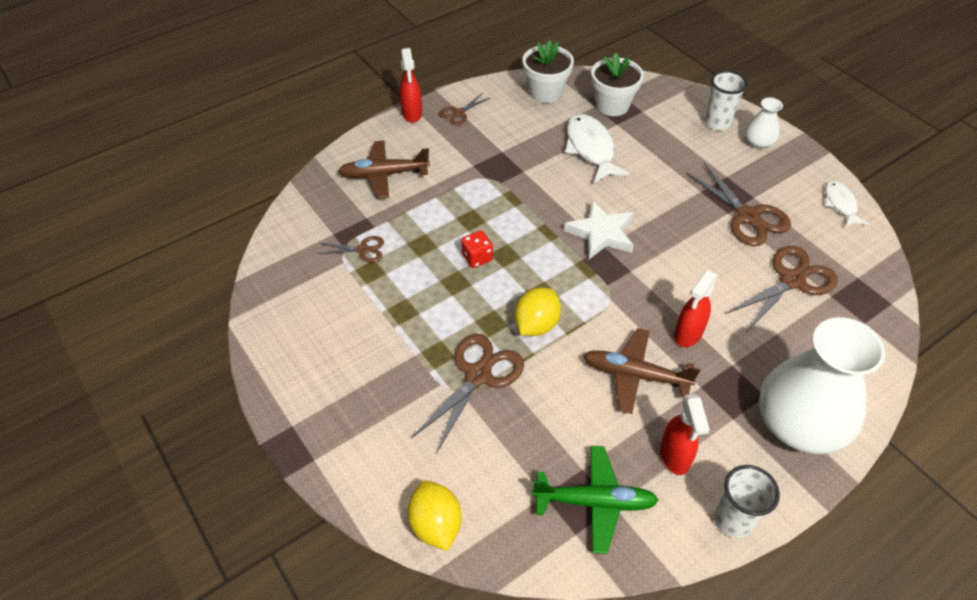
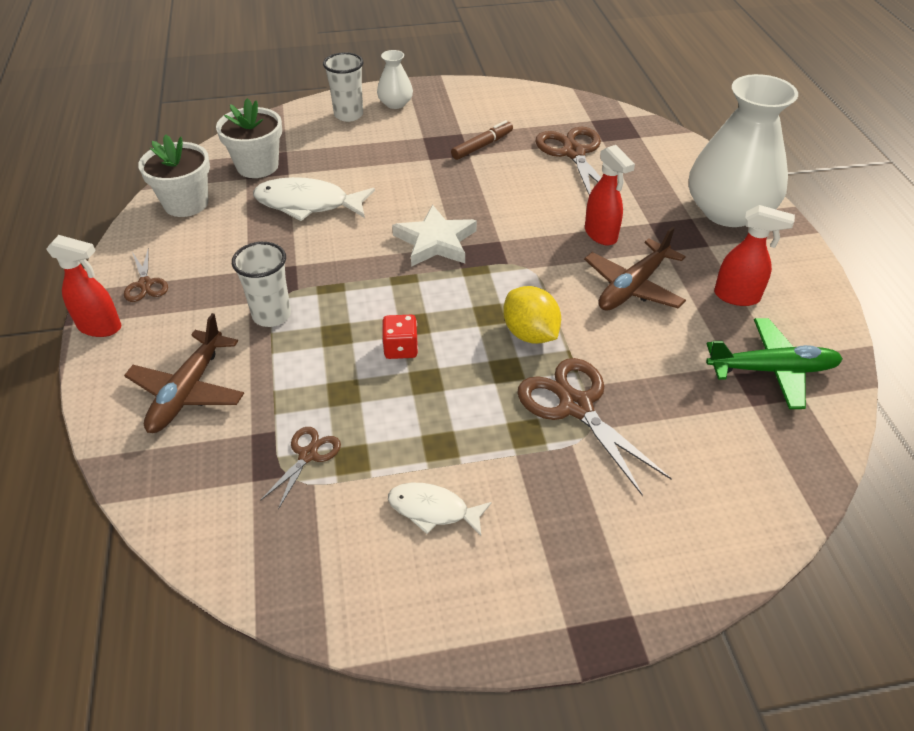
camera: 65 degrees left, 5 degrees down
(436, 524) = (764, 511): yellow lemon -> none
(594, 502) = (771, 370): green plane -> green plane turned 60 degrees clockwise
(733, 520) = (815, 287): white cup -> white cup (271, 315)
(747, 216) = (482, 146): brown scissors -> brown marker
(840, 204) = (505, 95): white fish -> white fish (433, 510)

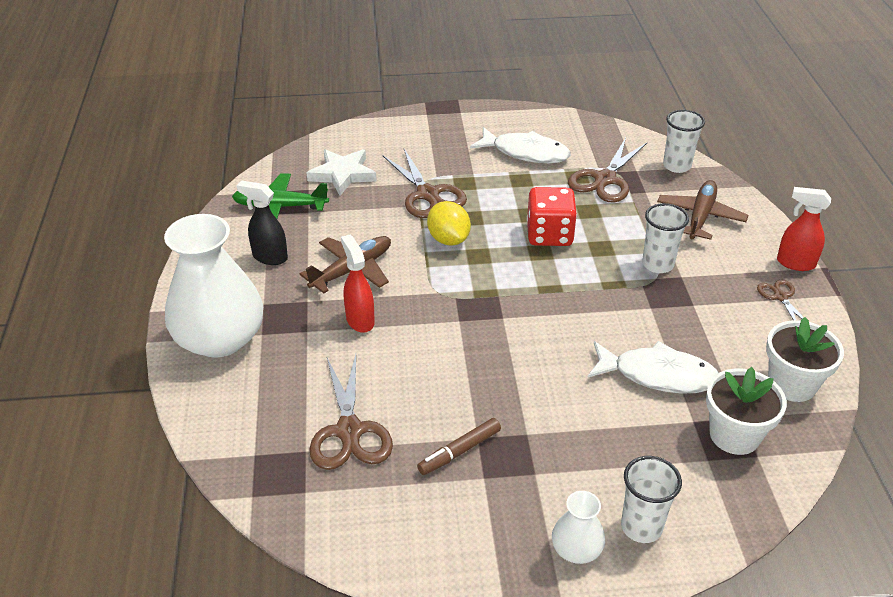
camera: 175 degrees left, 5 degrees down
(181, 495) = (677, 166): none -> white cup
(308, 455) = (605, 179): brown scissors -> brown scissors, size x1.86
(401, 348) = (549, 235): red dice -> red dice, size x1.76
(433, 510) = (526, 153): white fish -> white fish, size x1.66
(435, 241) = (521, 323): white star -> white star (343, 174)
(737, 297) = (269, 257): red spray bottle -> black spray bottle

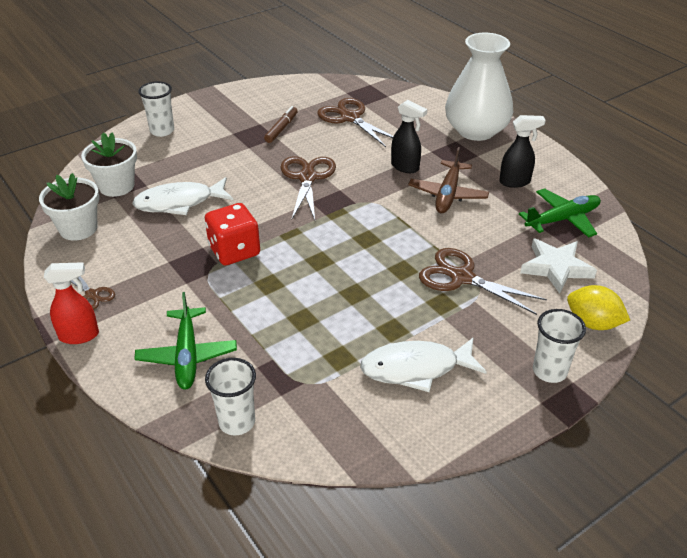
camera: 150 degrees right, 0 degrees up
(360, 320) = (405, 167): red spray bottle -> black spray bottle
(448, 239) = (402, 243): yellow lemon -> yellow lemon (592, 323)
(549, 235) = (322, 279): red dice -> red dice (234, 251)
(576, 549) = (193, 114): white vase -> none
(605, 179) = (308, 366): brown scissors -> brown scissors (307, 178)
(657, 264) = (211, 286): white cup -> white cup (549, 371)
(700, 217) = (187, 355): brown plane -> green plane

